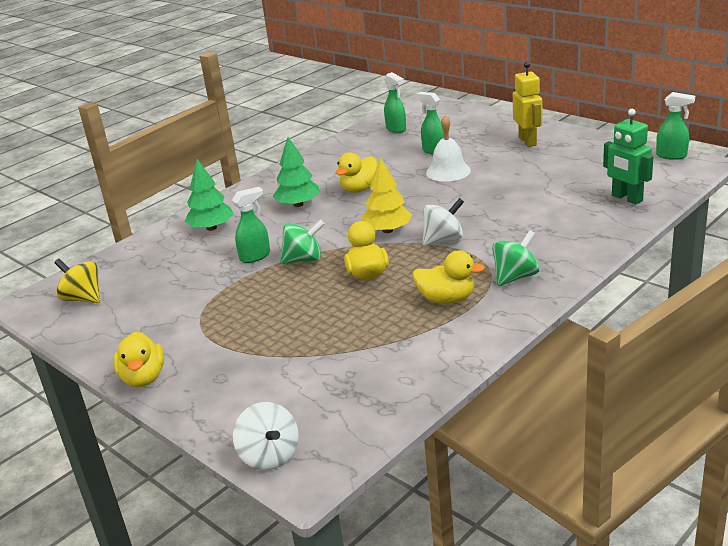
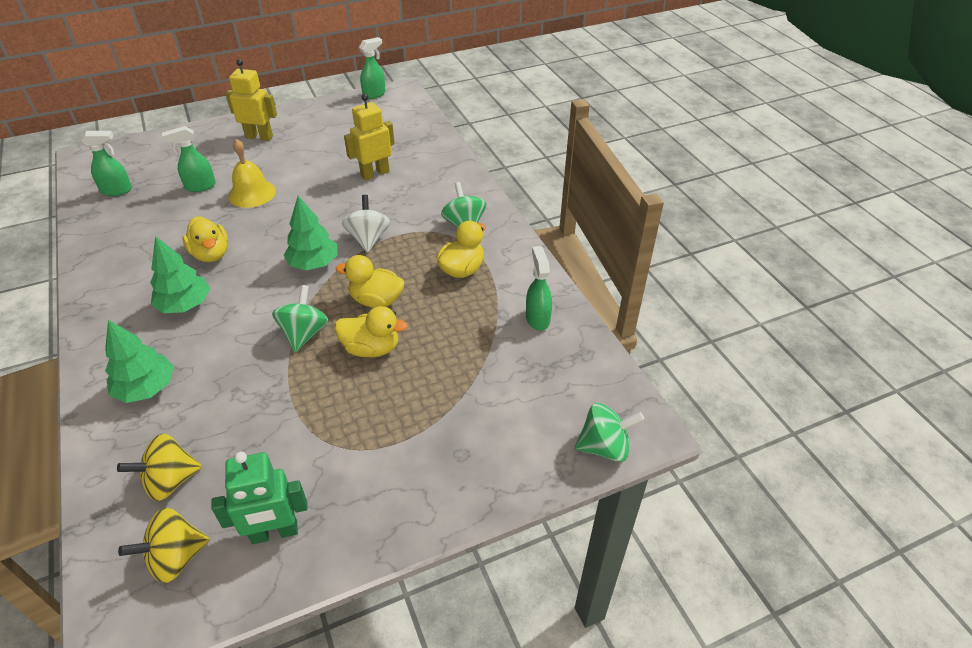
camera: 70 degrees left, 15 degrees up
(139, 270) = (170, 481): none -> yellow spinning top
(143, 378) = (412, 522): yellow duck -> yellow duck (371, 348)
(255, 256) = (256, 368): green spray bottle -> green spray bottle (537, 318)
(269, 456) = (604, 447): white spinning top -> green spinning top
(387, 230) = (314, 263): yellow tree -> green tree
(448, 171) = (252, 193): white bell -> yellow bell
(540, 206) = (375, 173): none -> yellow robot
(626, 198) = (410, 135): green robot -> green robot (274, 533)

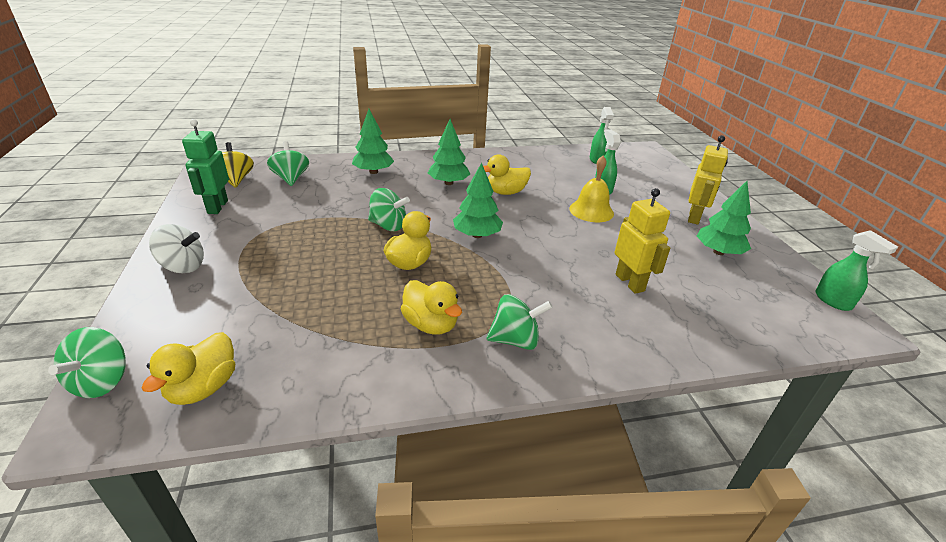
camera: 100 degrees right, 10 degrees down
(170, 481) = (291, 178): yellow spinning top -> green spinning top
(318, 130) = (718, 252): none -> green tree
(368, 238) = (506, 267): white spinning top -> white spinning top (183, 266)
(371, 348) = (349, 255): yellow duck -> yellow duck (203, 388)
(537, 318) = (316, 372): green spray bottle -> none

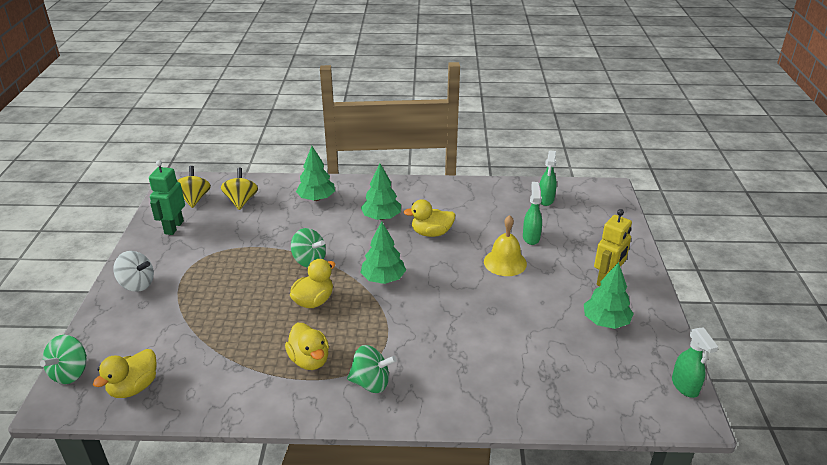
camera: 15 degrees right, 0 degrees up
(291, 178) = (241, 201): green spinning top -> yellow spinning top
(630, 283) = (498, 343): yellow robot -> none

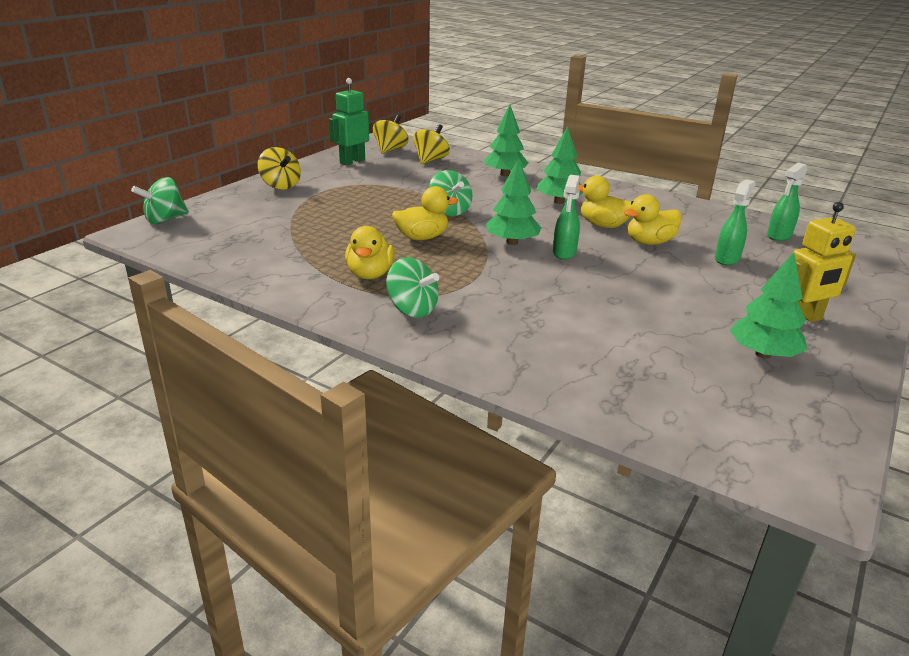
camera: 30 degrees right, 5 degrees down
(134, 387) = (199, 243): yellow duck -> yellow duck (649, 242)
(137, 284) = (280, 185): white spinning top -> yellow spinning top
(505, 262) = (671, 268): yellow bell -> none
(685, 386) = (833, 453): green spray bottle -> green spray bottle (564, 253)

